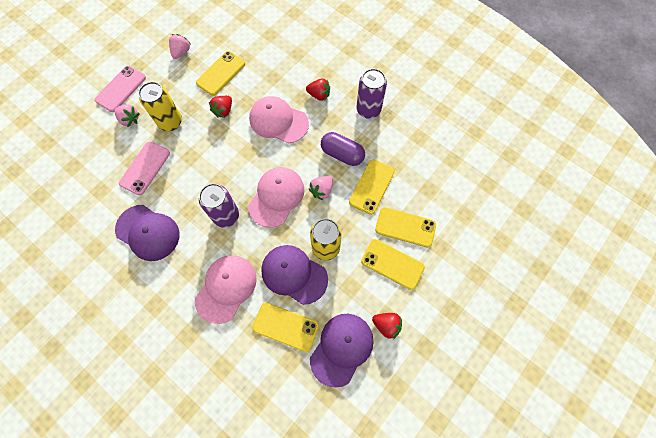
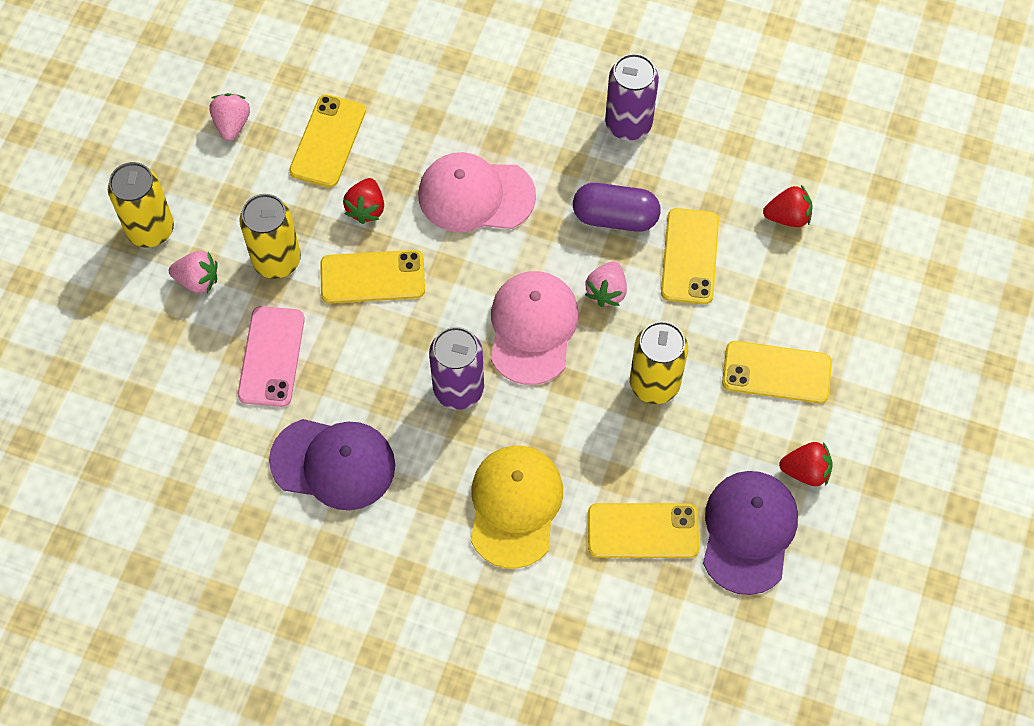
camera: 20 degrees left, 5 degrees down
(121, 89) = (150, 229): pink phone -> yellow can
(226, 288) = (515, 506): pink cap -> yellow cap
(294, 274) = (620, 445): purple cap -> none
(319, 95) = (528, 125): red strawberry -> red strawberry (787, 217)
(405, 227) = (774, 305): yellow phone -> yellow phone (372, 277)

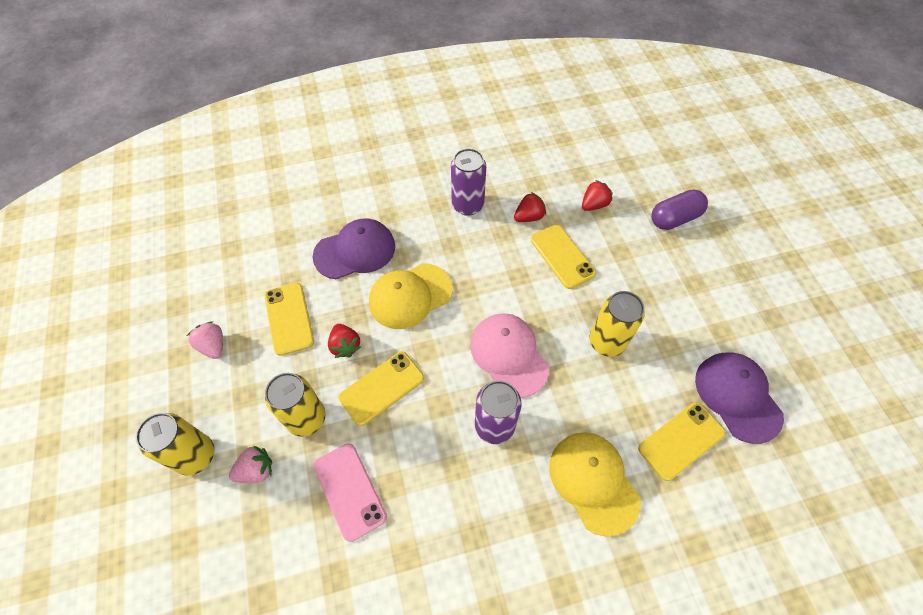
camera: 35 degrees left, 5 degrees down
(333, 463) = (450, 541): purple cap -> purple cap (355, 251)
(475, 195) = (410, 296): pink cap -> yellow cap
(606, 291) = (533, 305): pink strawberry -> none
(615, 217) = (503, 260): purple capsule -> purple capsule (674, 218)
(776, 372) = (665, 291): yellow phone -> none
(805, 471) = (731, 337): red strawberry -> red strawberry (529, 217)

